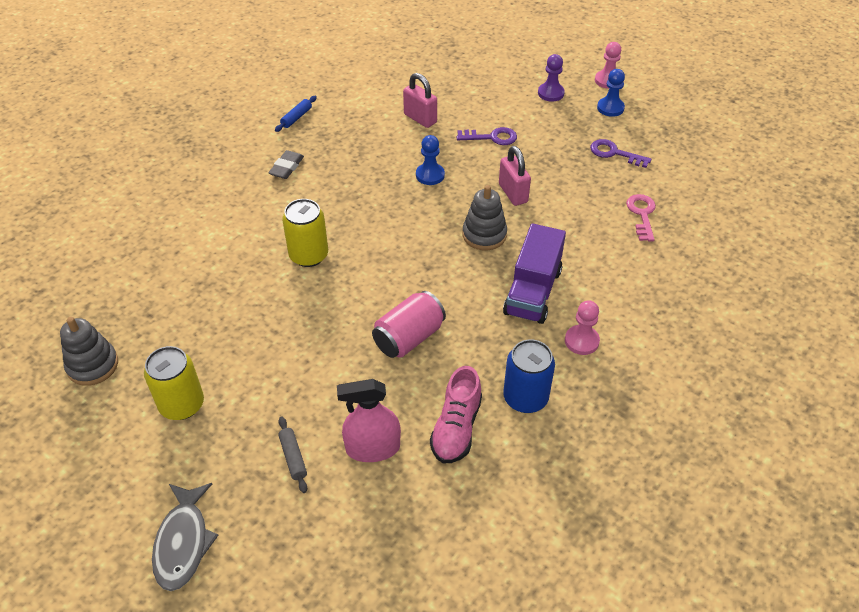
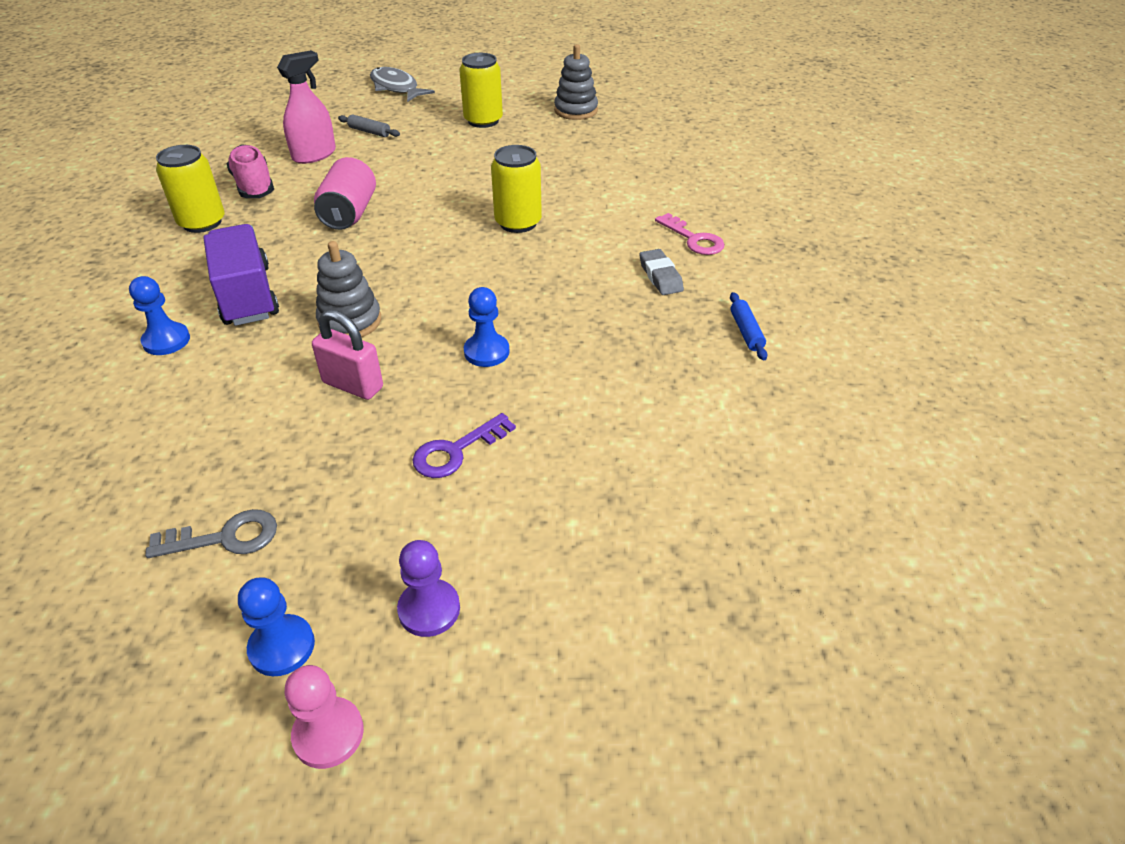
camera: 140 degrees right, 5 degrees down
(420, 118) = (594, 421): pink padlock -> none
(525, 398) = (202, 222): blue can -> yellow can
(581, 341) = (164, 280): pink pawn -> none
(600, 281) = (166, 341): none -> blue pawn
(614, 153) = (225, 537): purple key -> grey key
(642, 214) = (134, 451): pink key -> pink key (693, 239)

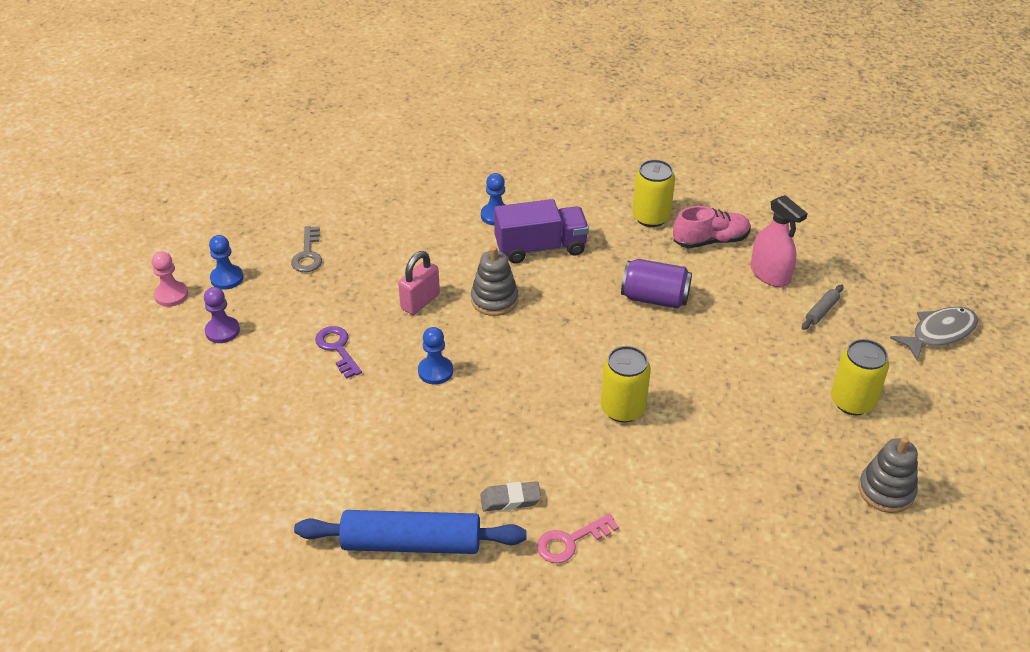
camera: 100 degrees right, 0 degrees up
(349, 213) = (654, 298): pink can -> purple can
(746, 332) = (411, 543): blue rolling pin -> blue rolling pin, size x2.39

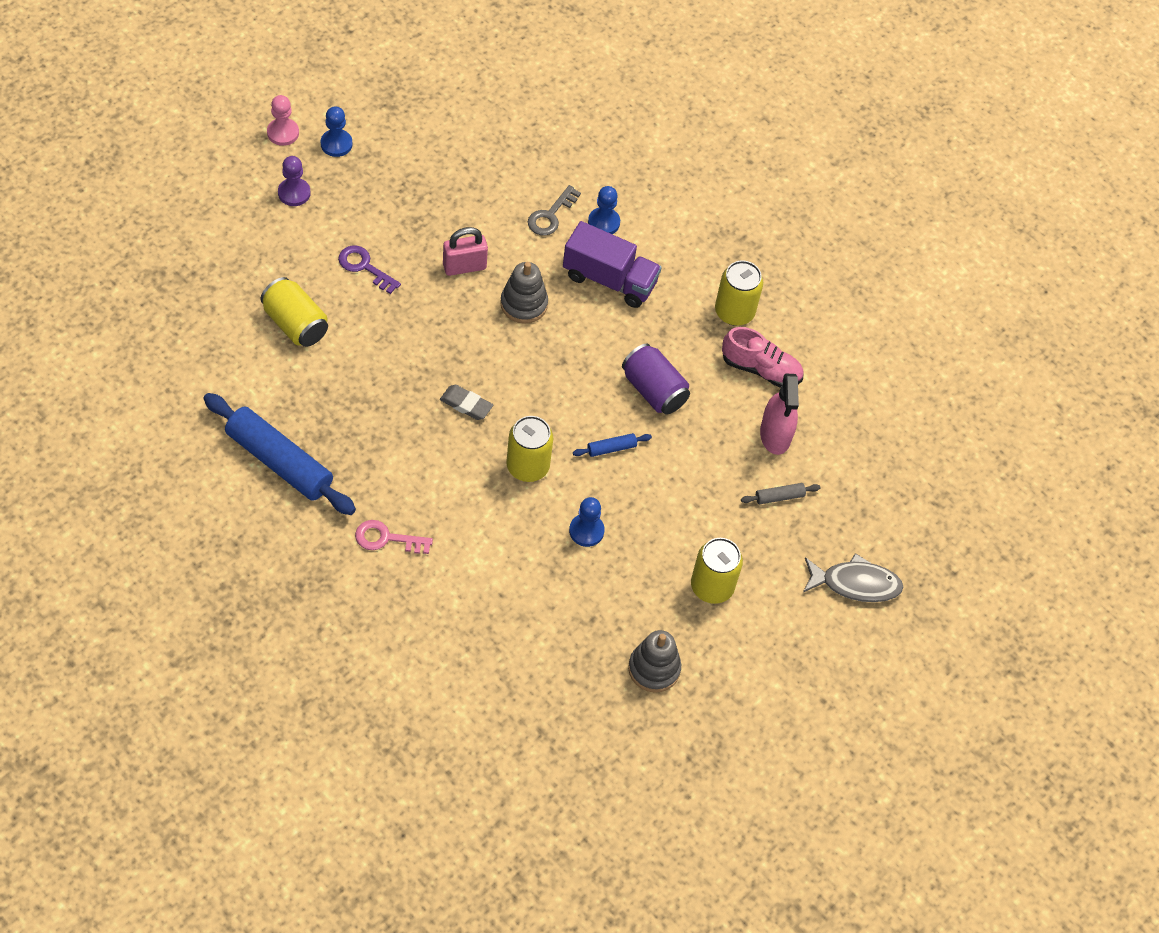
camera: 30 degrees right, 15 degrees up
(308, 254) = (417, 161): grey key -> grey key (550, 215)
(318, 425) = (295, 324): none -> yellow can
(337, 349) = (364, 267): purple key -> purple key turned 60 degrees counterclockwise
(435, 371) = (419, 337): blue pawn -> blue pawn (586, 531)
(510, 499) = (375, 478): grey eraser -> grey eraser (466, 405)
(670, 355) = (611, 448): none -> blue rolling pin

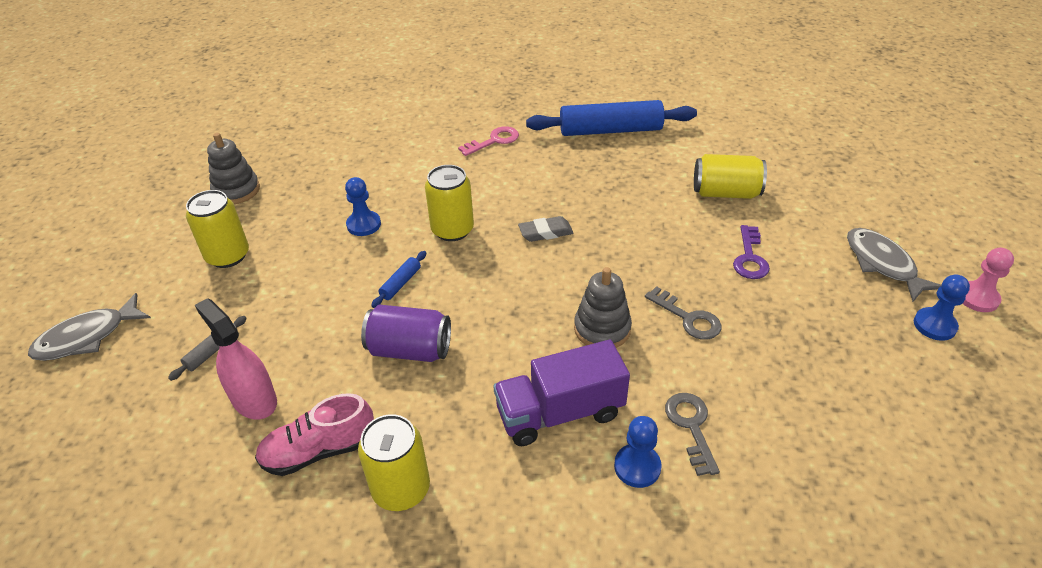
camera: 145 degrees right, 15 degrees down
(294, 193) = (882, 264): purple pawn -> grey fish
(364, 267) = (750, 258): purple key -> purple key turned 105 degrees clockwise
(464, 266) = (688, 318): pink padlock -> grey key

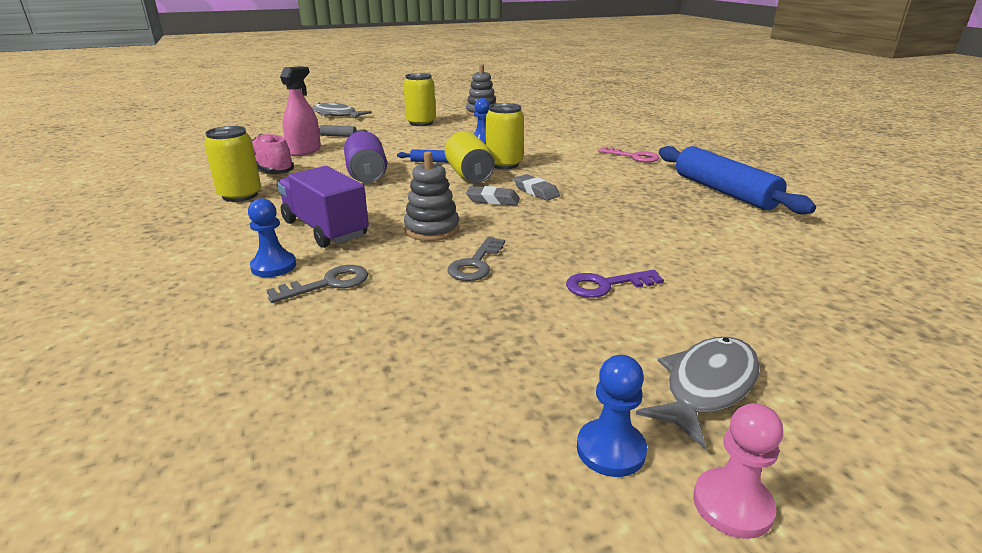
camera: 65 degrees right, 15 degrees down
(551, 268) = (493, 200): none -> grey eraser
(725, 193) = (706, 258): yellow can -> yellow can (469, 175)

